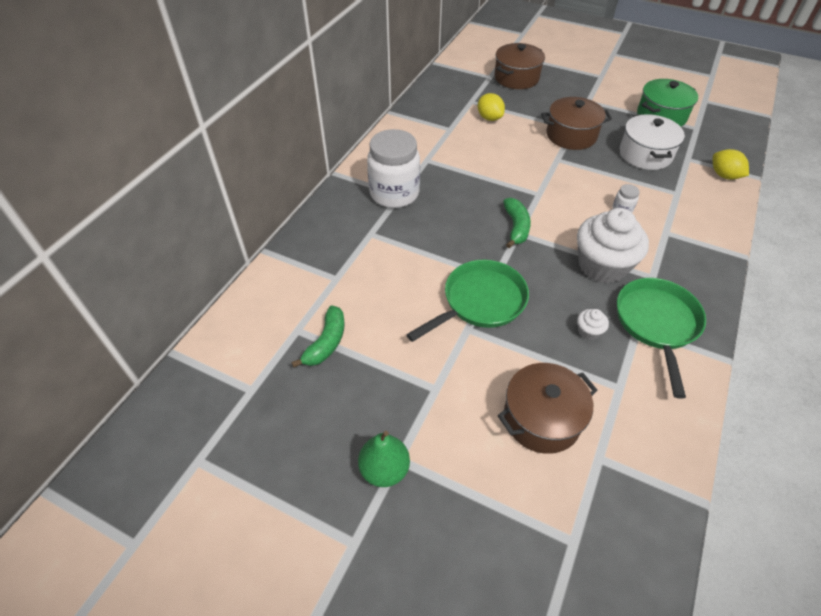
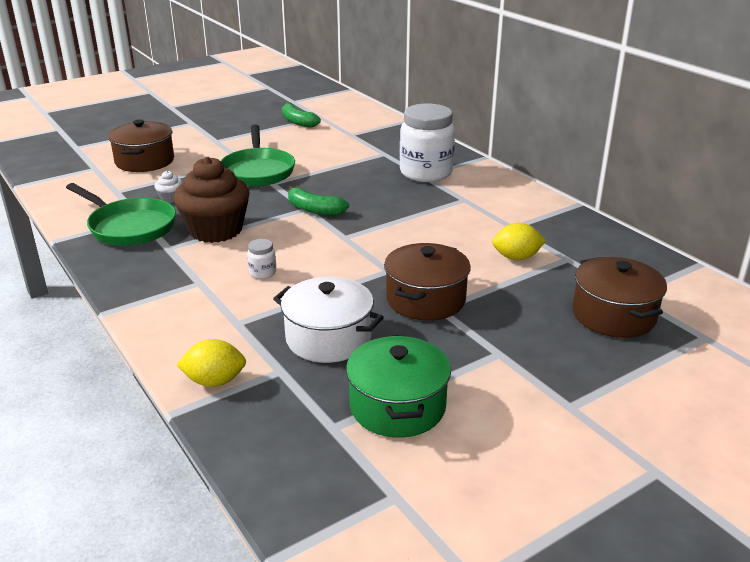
camera: 120 degrees right, 20 degrees down
(384, 469) = (192, 118): green pear -> none
(602, 265) = (215, 230): white cupcake -> brown cupcake

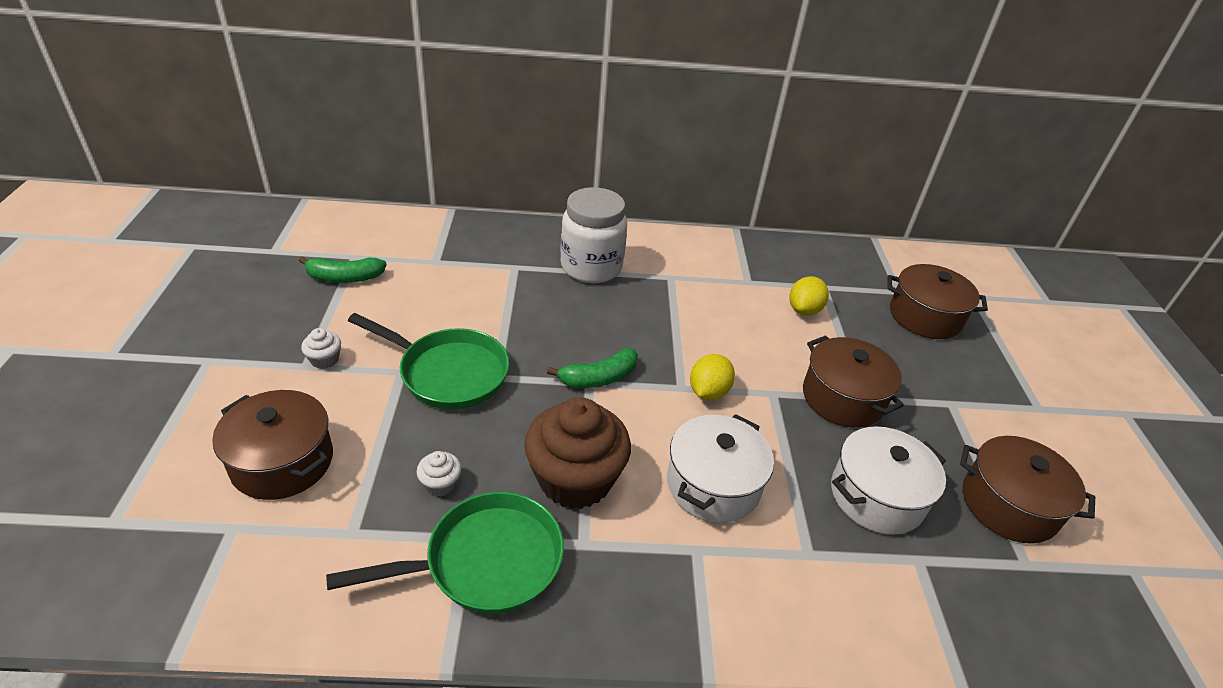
camera: 60 degrees left, 10 degrees up
(214, 381) = (917, 624): yellow lemon -> yellow lemon (708, 392)
(226, 142) = (324, 359): none -> white cupcake
(262, 273) = (713, 485): white jar -> white pot
(397, 406) = (1008, 505): green pot -> brown pot

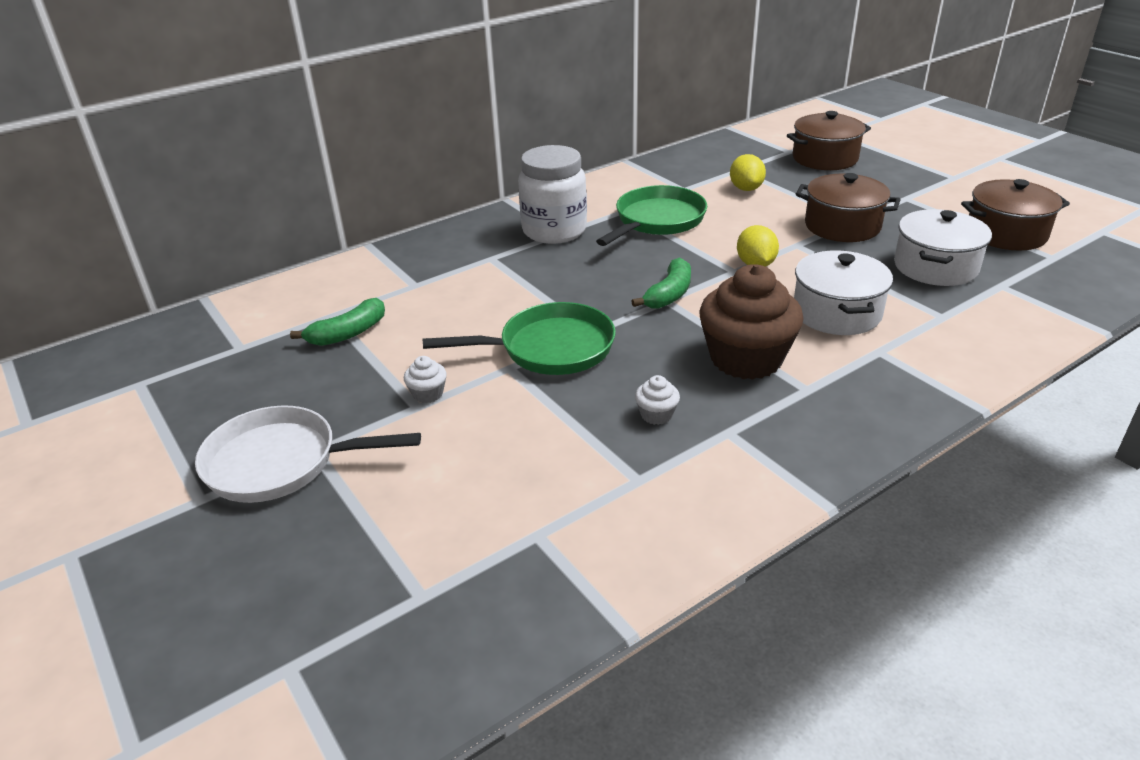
camera: 30 degrees left, 5 degrees down
(180, 357) = (280, 463): none -> white pan
(282, 462) = (507, 473): brown pot -> none
(485, 561) = (760, 437): green pan -> green pan (657, 221)

